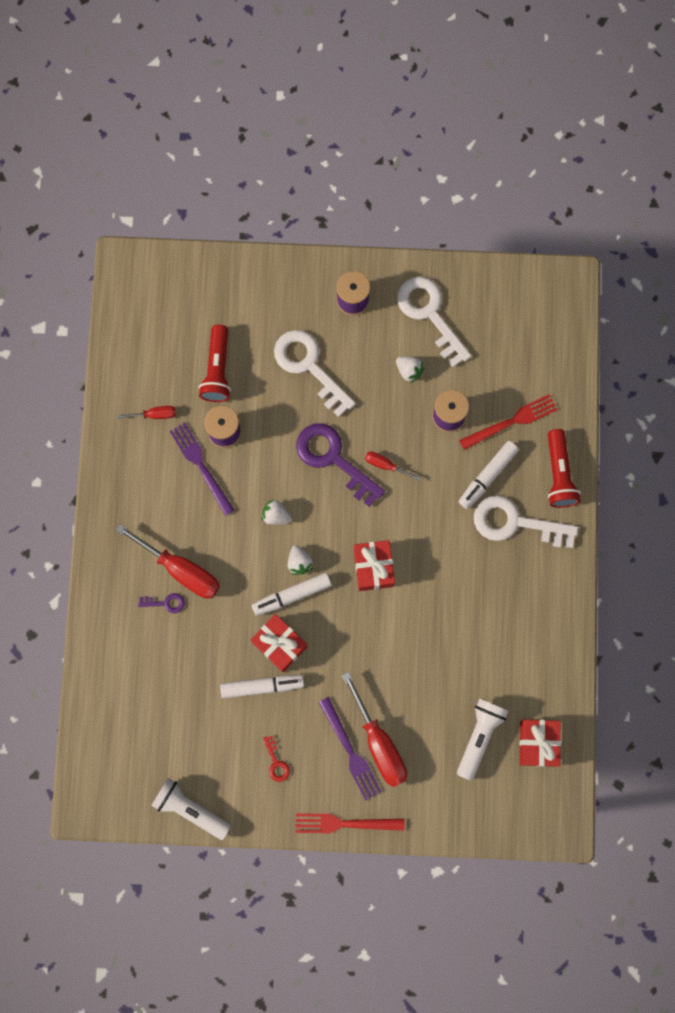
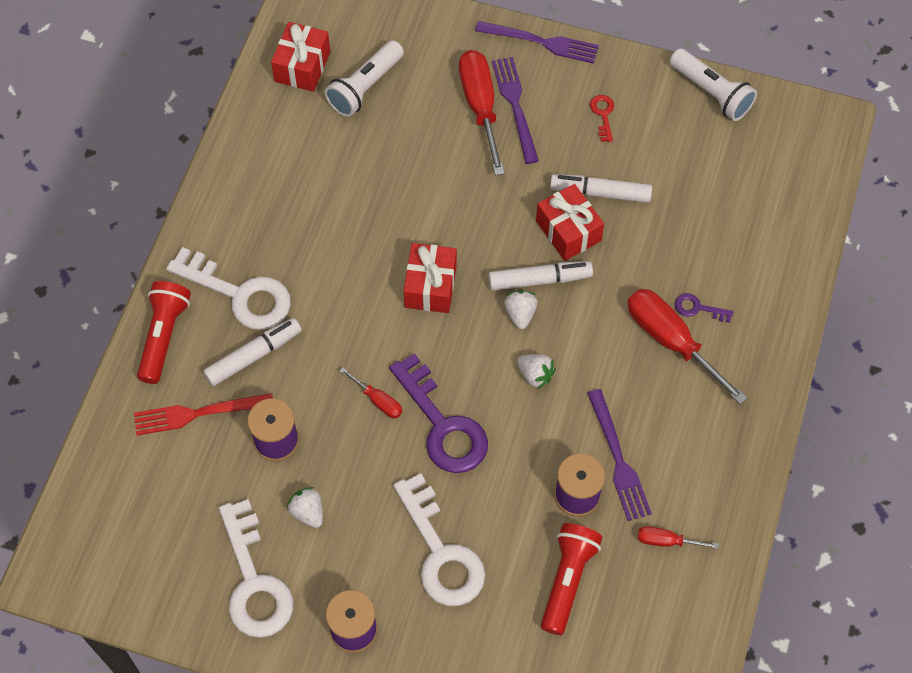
camera: 165 degrees left, 15 degrees down
(344, 823) = (542, 42): red fork -> purple fork

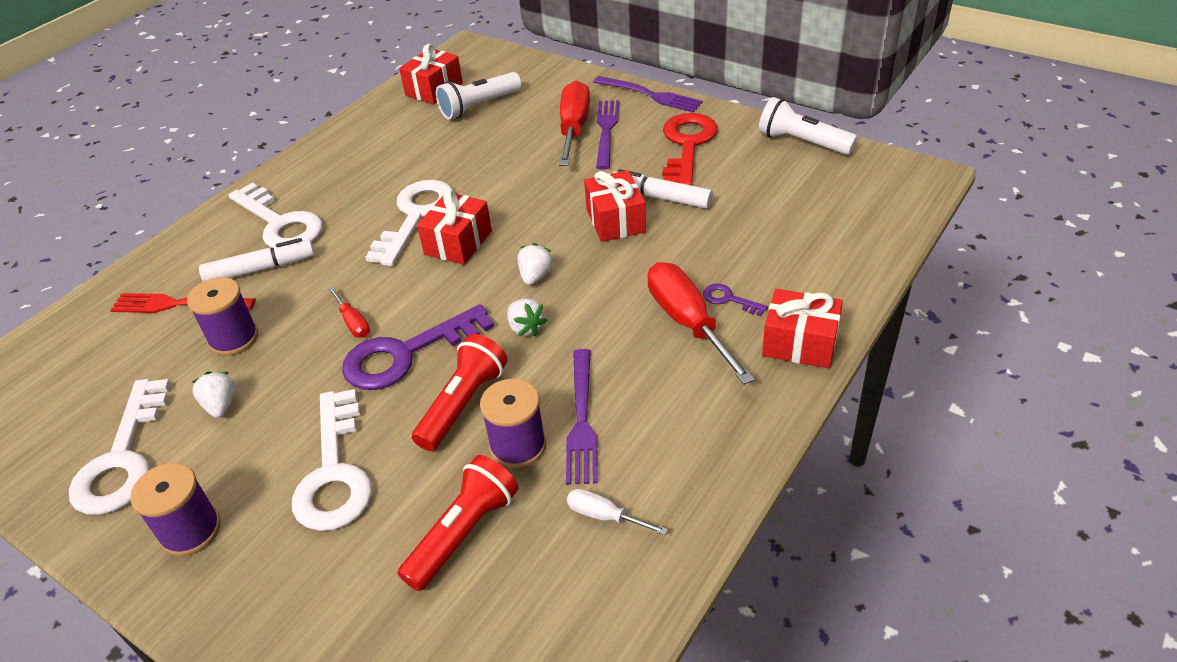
camera: 20 degrees right, 20 degrees down
(164, 336) = (193, 243): red flashlight -> red flashlight (463, 404)
(373, 259) = (415, 216): none -> white key
(443, 425) = (406, 354): purple key -> purple key turned 75 degrees clockwise
(539, 280) = (569, 253): white marker -> none
(603, 114) = (687, 145): red key -> red key, size x2.29
(666, 541) = (604, 516): red screwdriver -> white screwdriver
(712, 93) = (802, 142): white flashlight -> white flashlight turned 150 degrees clockwise
(768, 345) = (799, 344): none -> red gift

